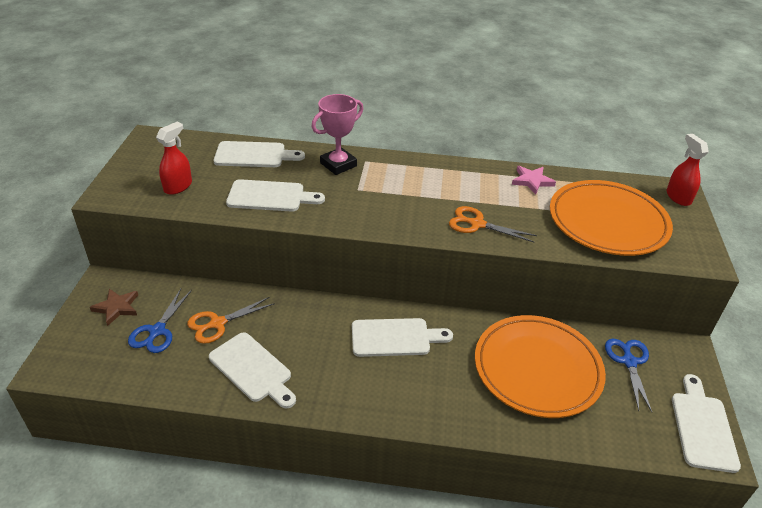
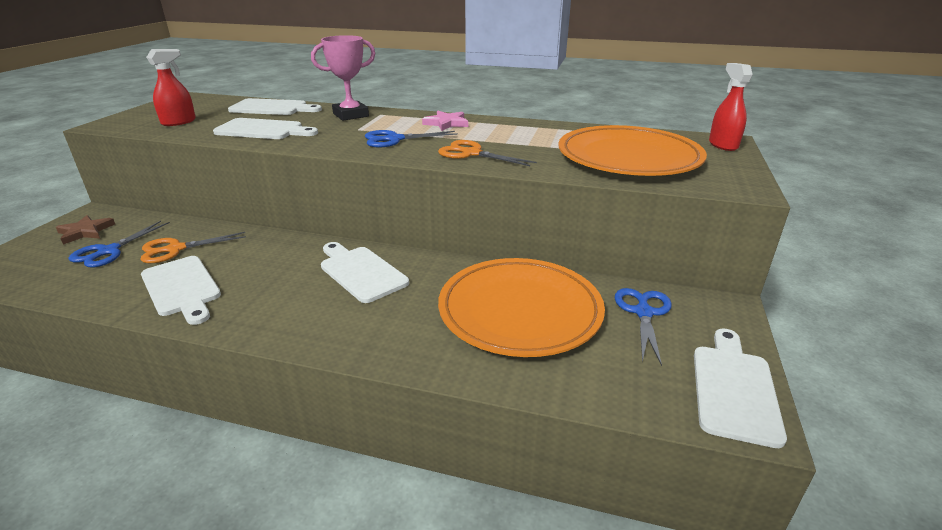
camera: 10 degrees right, 10 degrees down
(395, 337) = (361, 272): white cutting board -> white cutting board turned 135 degrees counterclockwise
(400, 205) = (394, 139): none -> blue scissors
(532, 181) = (552, 130): pink star -> pink star (446, 123)

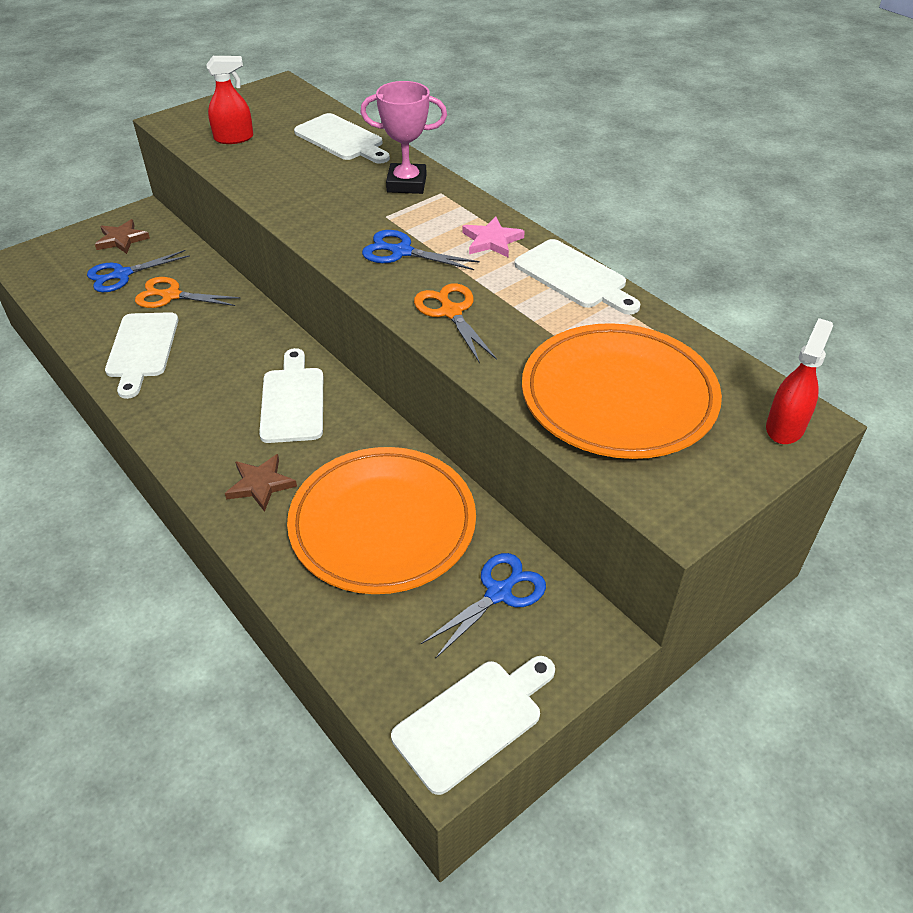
camera: 35 degrees right, 15 degrees up
(263, 130) = (294, 183): white cutting board -> white cutting board (574, 277)
(396, 328) = (261, 484): none -> brown star

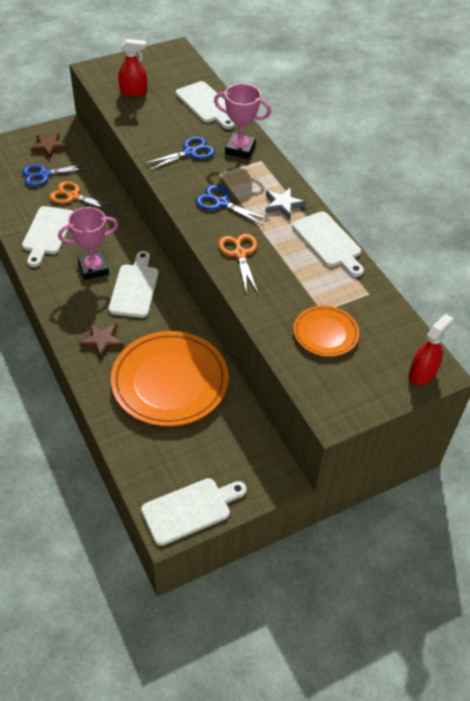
camera: 10 degrees right, 5 degrees up
(223, 385) = (93, 268): none -> pink trophy
(491, 241) = (283, 205): pink star -> grey star
(499, 593) = (228, 439): blue scissors -> blue scissors (190, 152)
(618, 397) = (325, 333): orange plate -> orange plate, size x0.53

